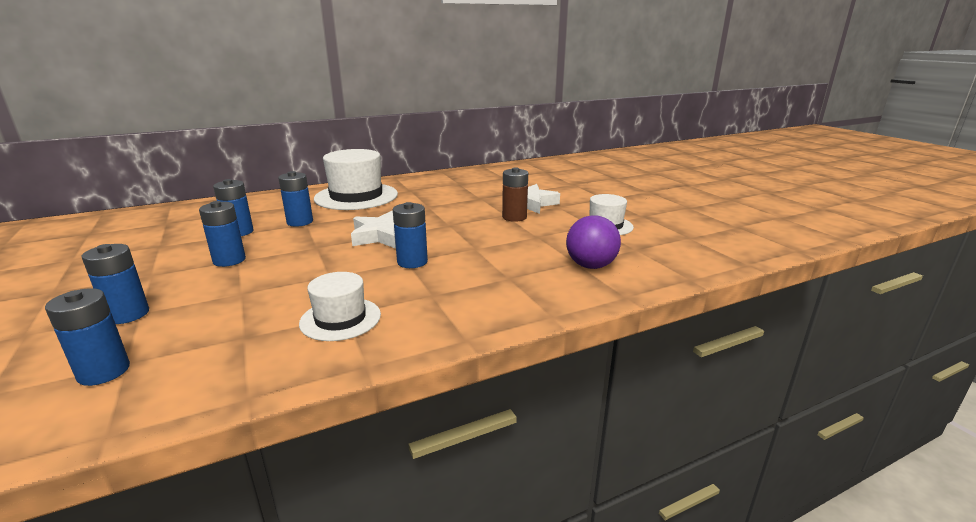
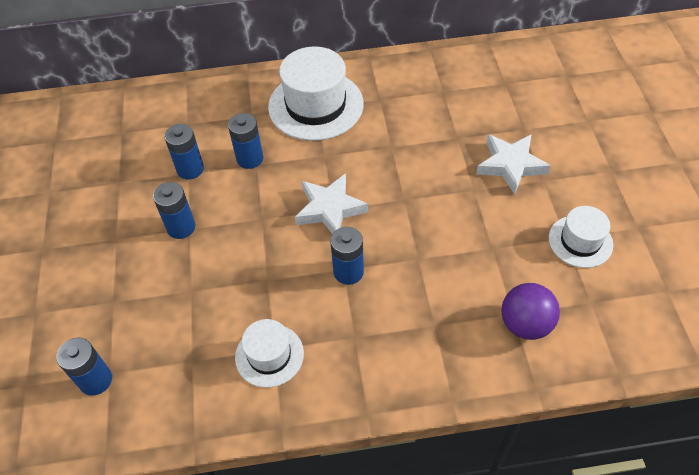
camera: 20 degrees right, 30 degrees up
(128, 314) = (104, 303): blue battery -> none
(514, 217) = (482, 197): brown battery -> none

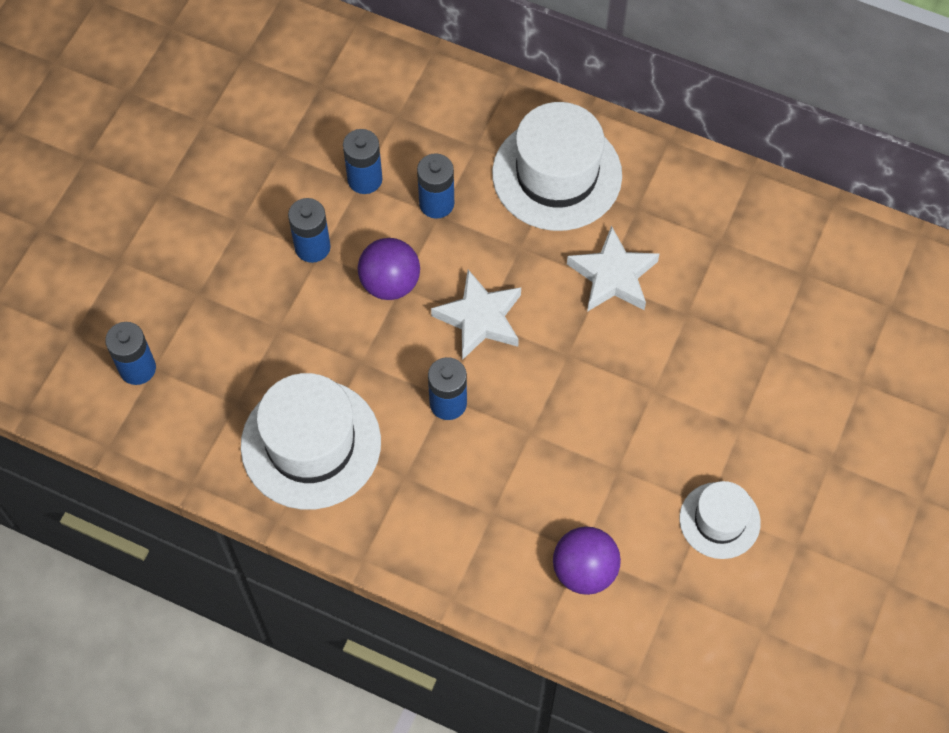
camera: 30 degrees right, 10 degrees up
(252, 220) = (390, 283): none -> purple ball
(269, 355) = (311, 444): white hat -> white hat, size x1.77
(510, 165) = (719, 385): white star -> white star (613, 276)

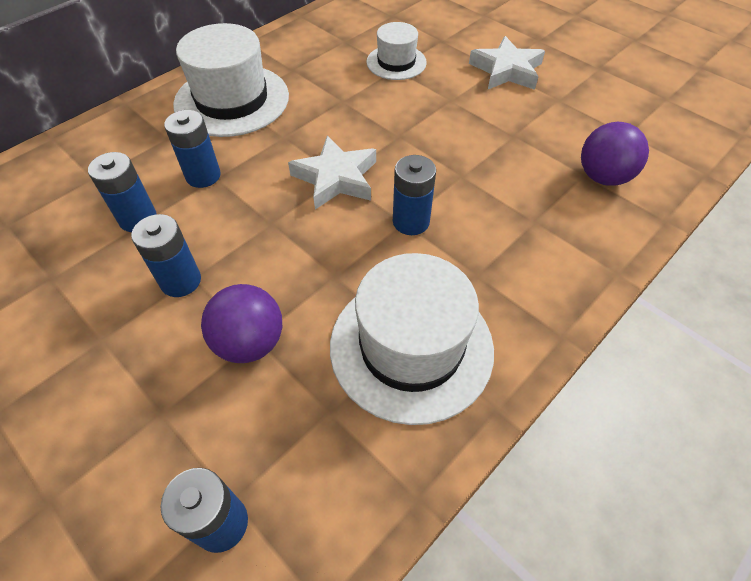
camera: 70 degrees left, 10 degrees down
(390, 283) = (262, 230): purple ball -> purple ball (250, 342)
(613, 276) = (342, 95): white star -> white star (506, 70)
(719, 520) = (572, 96): white hat -> white hat (396, 62)

